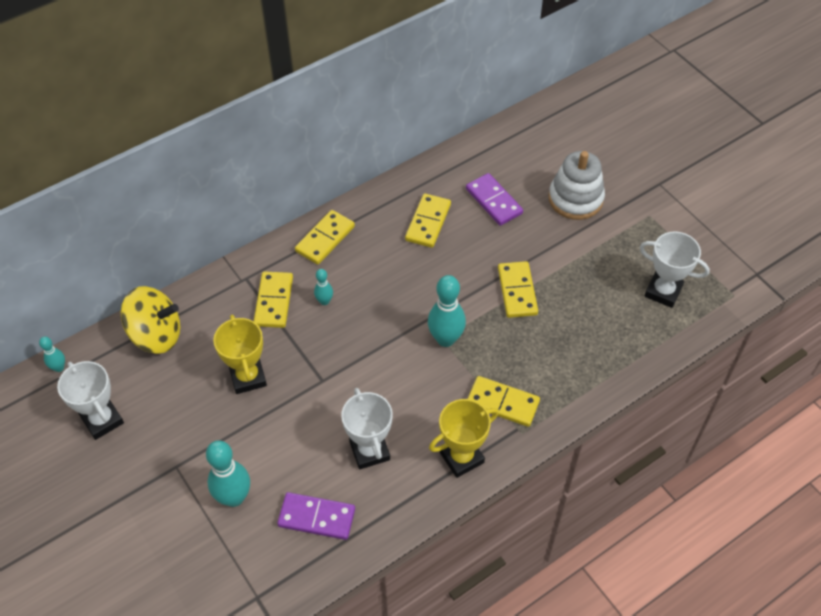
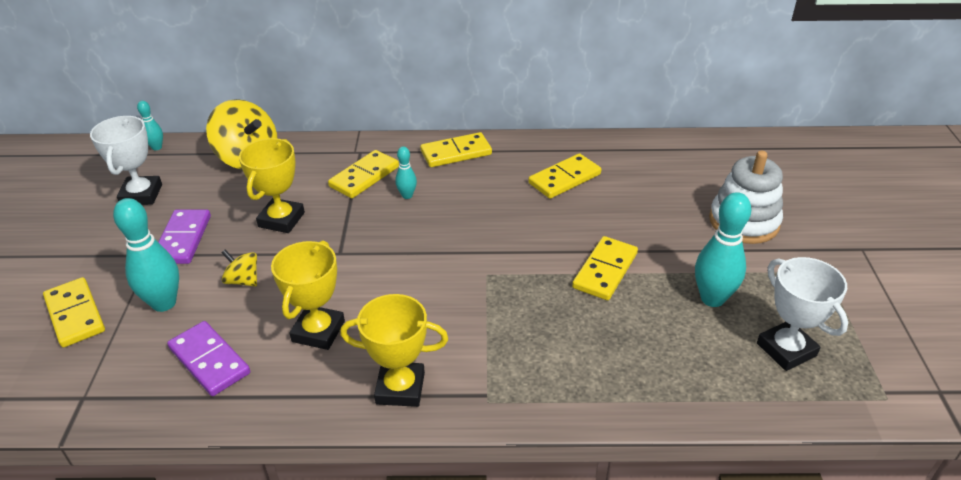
camera: 35 degrees right, 15 degrees down
(274, 445) = (243, 280): none -> yellow spinning top
(369, 451) = (318, 331): white trophy -> yellow trophy
(445, 339) = (489, 276): turquoise bowling pin -> turquoise bowling pin (712, 298)
(493, 201) = (648, 189): purple domino -> purple domino (183, 239)
(502, 403) = (494, 361): yellow domino -> yellow domino (75, 314)

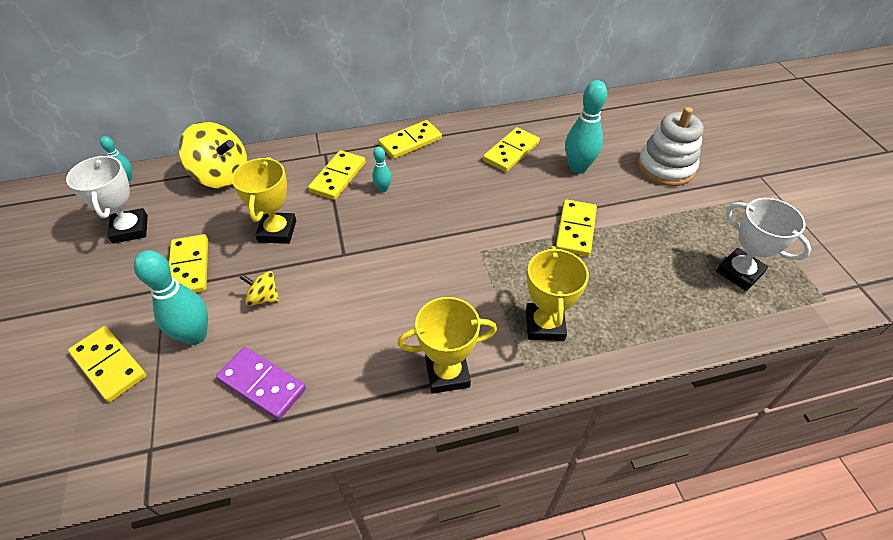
camera: 15 degrees left, 10 degrees up
(183, 239) = (189, 267): purple domino -> yellow domino
(318, 331) = (353, 334): yellow trophy -> yellow trophy (544, 325)
(712, 298) = (668, 239): turquoise bowling pin -> turquoise bowling pin (578, 167)

